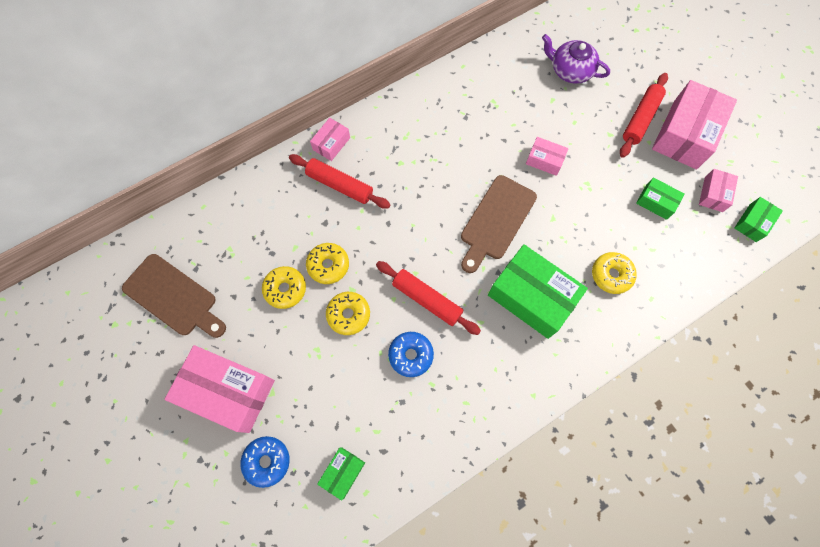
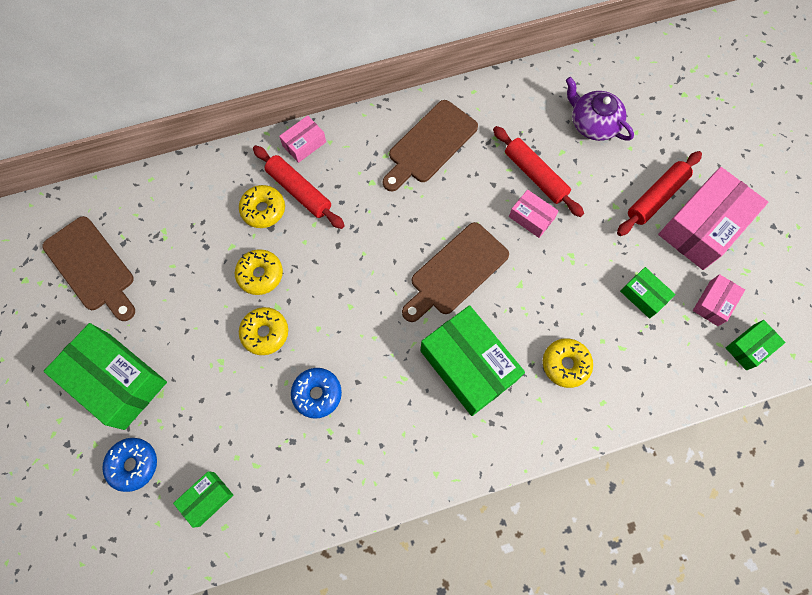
camera: 15 degrees right, 0 degrees up
(228, 391) = (117, 380): pink box -> green box
(285, 289) = (208, 288): yellow donut -> yellow donut (263, 210)
(427, 300) = (353, 339): red rolling pin -> red rolling pin (535, 175)
(440, 119) = (430, 144): none -> brown cutting board

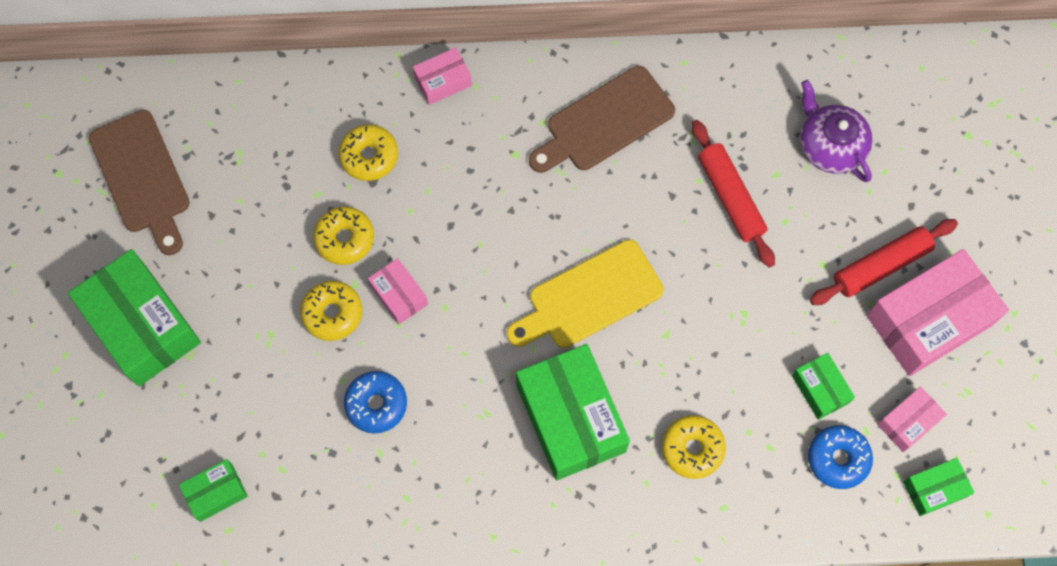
camera: 15 degrees right, 0 degrees up
(133, 464) = (140, 430): blue donut -> blue donut (838, 459)
(299, 191) = (420, 143): red rolling pin -> none
(456, 271) = (589, 297): brown cutting board -> yellow cutting board
(531, 218) = (707, 252): pink box -> pink box (399, 295)

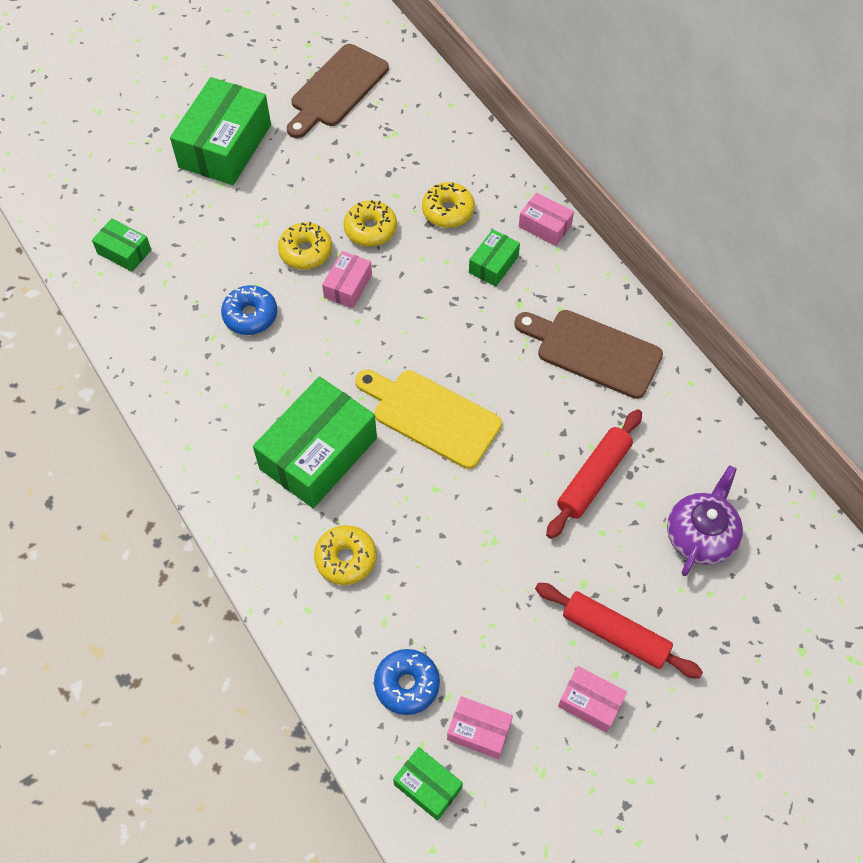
camera: 60 degrees right, 10 degrees down
(820, 389) = (463, 637): green box -> green box (493, 264)
(929, 320) = (590, 703): pink box -> pink box, size x0.49

